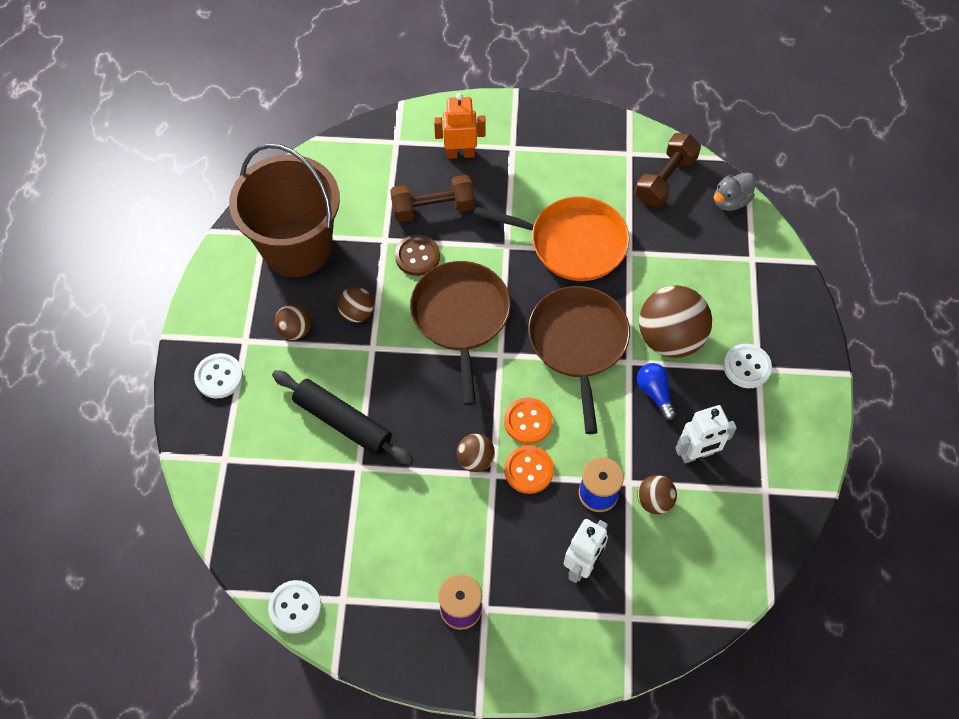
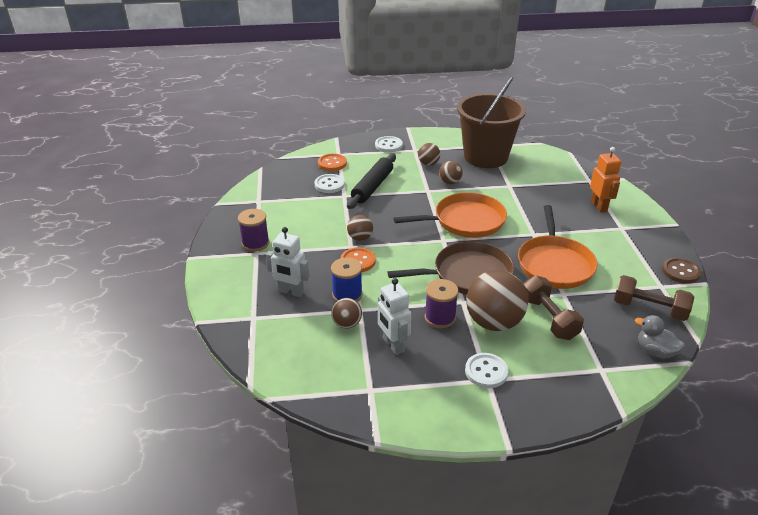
camera: 80 degrees right, 25 degrees down
(295, 607) = (253, 186): white button -> white button (329, 185)
(417, 256) = (503, 199): brown button -> brown button (680, 272)
(433, 208) = (545, 200): brown dumbbell -> brown dumbbell (549, 318)
(461, 317) = (465, 221): brown pan -> orange pan
(528, 421) = (395, 257): orange button -> orange button (332, 163)
(655, 393) = (440, 317): blue light bulb -> purple spool

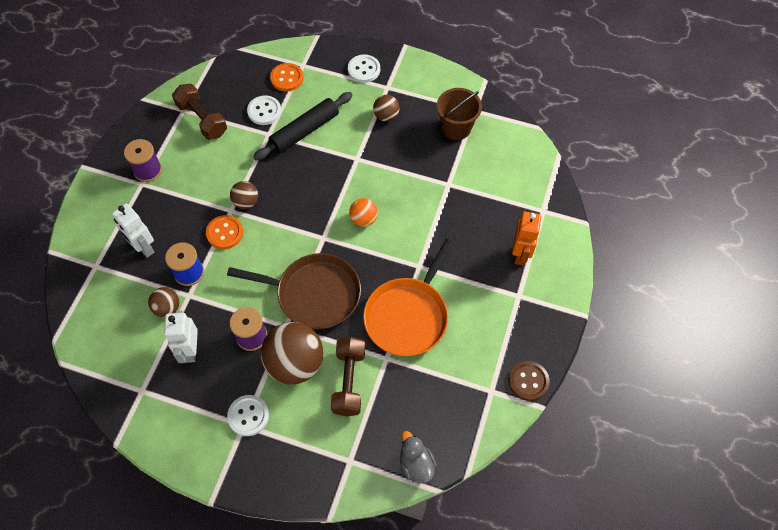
camera: 25 degrees right, 25 degrees up
(450, 182) = (388, 154): brown ball -> none
(465, 221) = (363, 219): orange pan -> orange ball
(485, 157) = (456, 128): brown bucket -> brown bucket, size x0.56
(649, 309) = (454, 413): brown dumbbell -> brown dumbbell (202, 119)

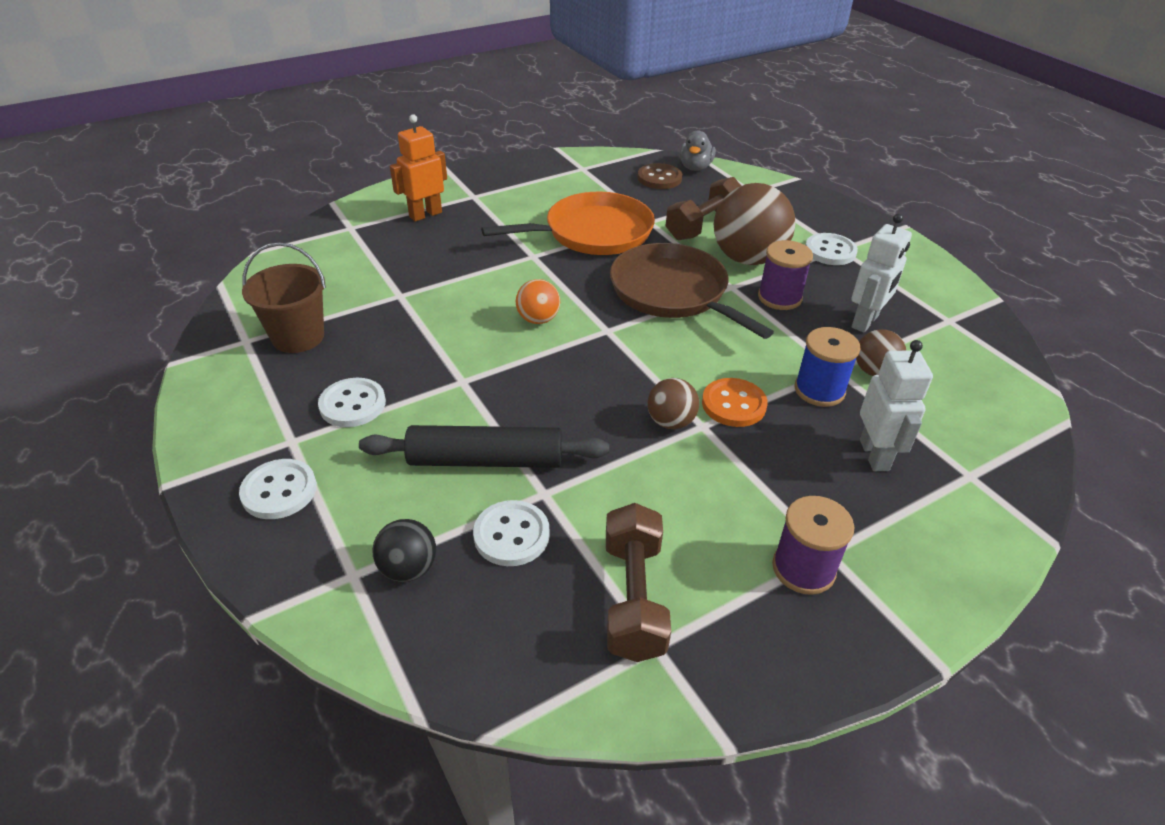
camera: 140 degrees left, 20 degrees down
(287, 78) = (408, 568): orange button -> black ball
(386, 116) = (352, 404): brown ball -> white button
(528, 381) = (545, 159): brown button -> brown button (659, 178)

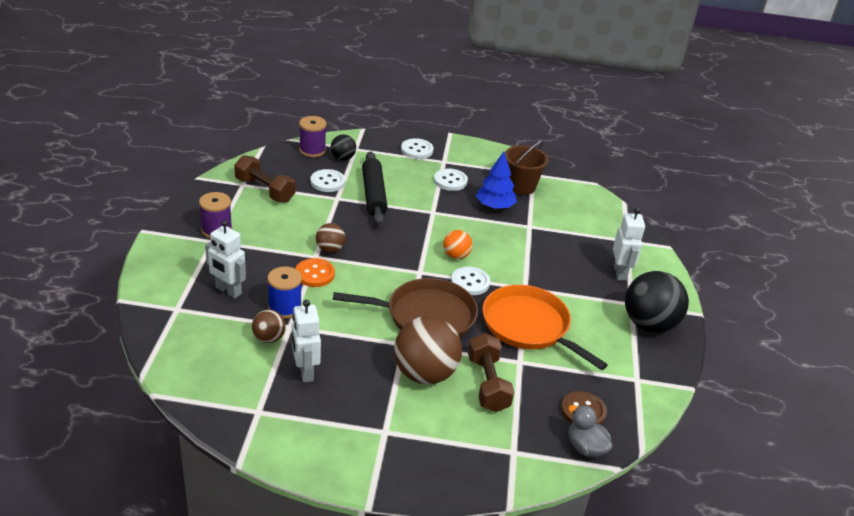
camera: 125 degrees right, 5 degrees down
(381, 337) = (495, 206): none -> blue tree
(425, 214) = (620, 273): orange robot -> white robot
(485, 460) = (373, 194): black rolling pin -> black rolling pin turned 45 degrees counterclockwise
(495, 181) = (649, 324): none -> black ball
(593, 233) = (529, 326): orange pan -> orange pan turned 120 degrees clockwise
(779, 297) = (370, 355): purple spool -> purple spool (312, 150)
(830, 251) = (388, 423): white button -> white button (470, 282)

